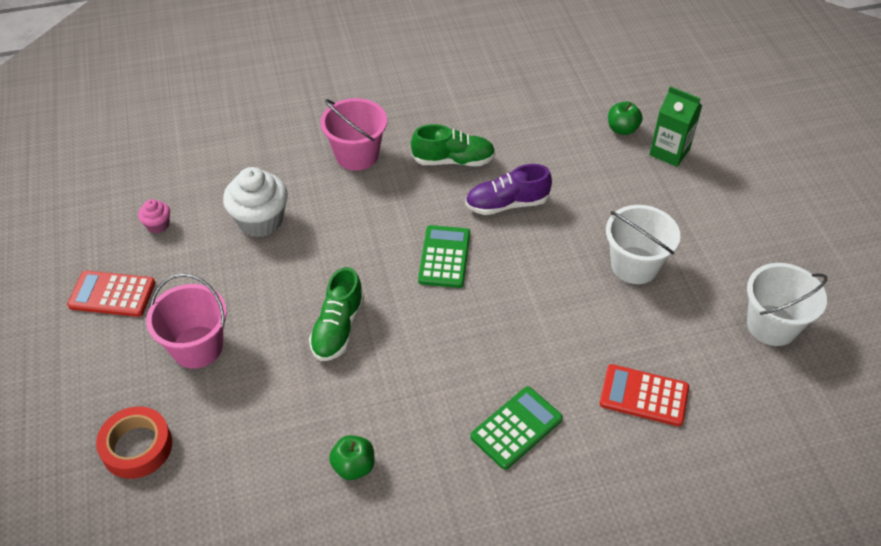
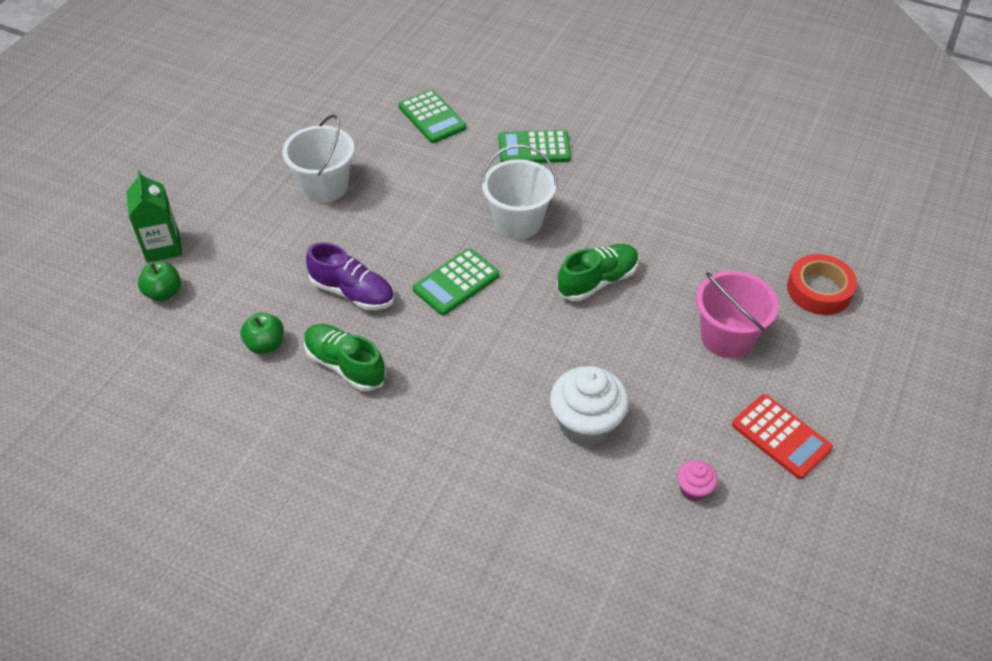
camera: 140 degrees left, 0 degrees up
(354, 466) = (664, 189): green apple -> green apple (265, 344)
(357, 155) = (427, 437): pink bucket -> none
(644, 396) = (432, 117): red calculator -> green calculator
(772, 325) = (296, 102): white bucket -> white bucket (518, 222)

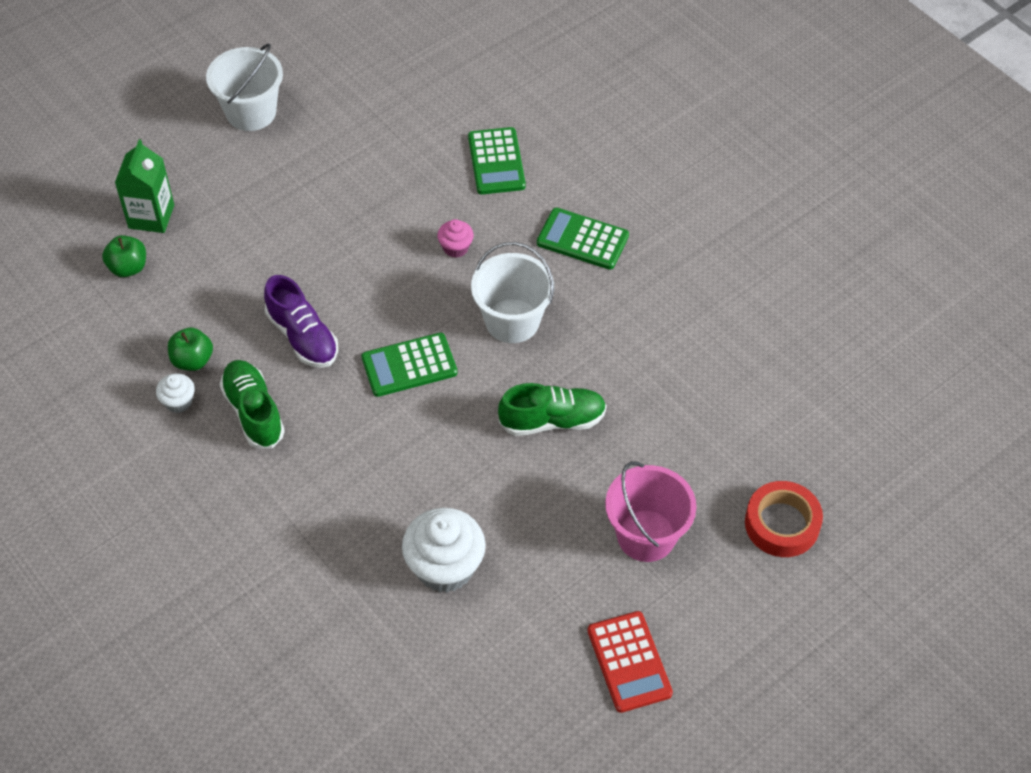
camera: 25 degrees right, 5 degrees up
(272, 382) = (178, 402): none -> white cupcake
(324, 186) = (340, 205): white bucket -> white bucket (251, 112)
(694, 489) = (506, 676): pink cupcake -> pink cupcake (456, 248)

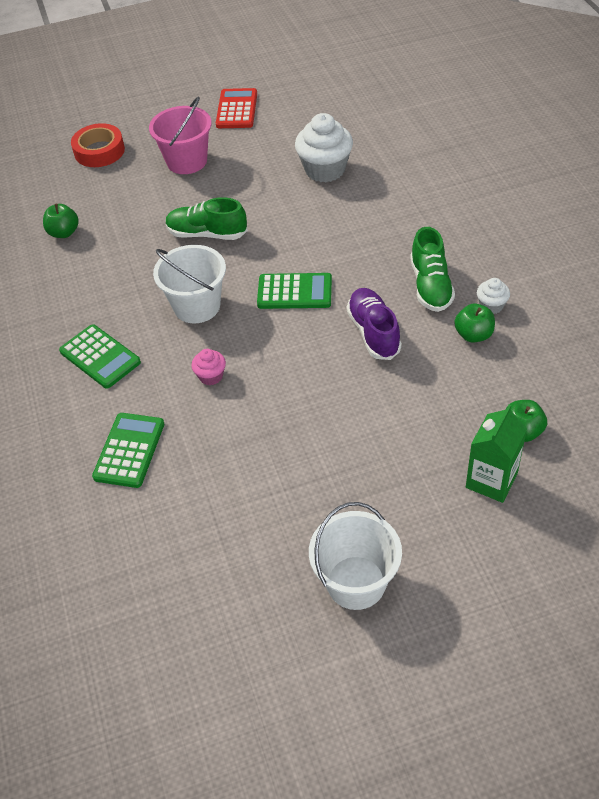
camera: 155 degrees left, 5 degrees down
(732, 378) = (64, 233): none -> green apple

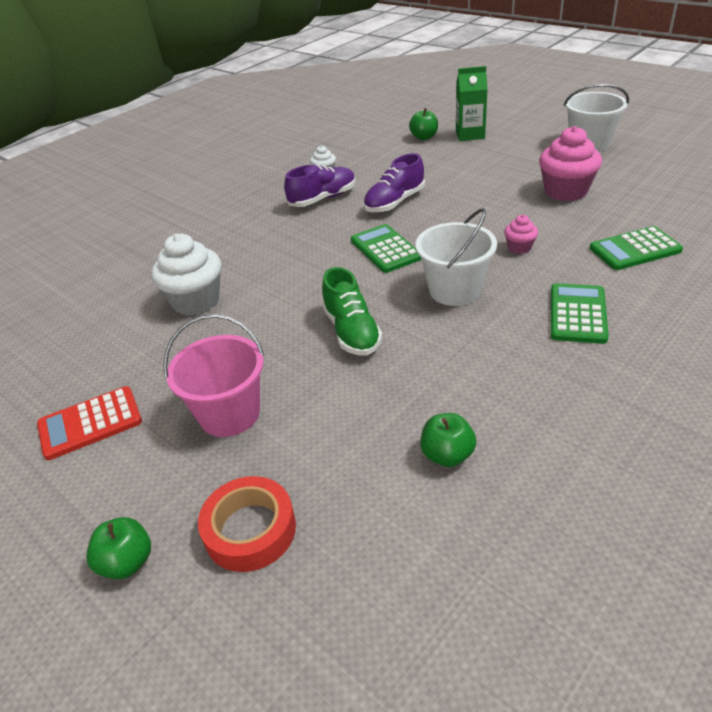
camera: 120 degrees left, 10 degrees down
(268, 474) = (565, 191): none -> pink cupcake
(430, 286) = (323, 198): green shoe -> purple shoe
(473, 335) = (359, 171): green apple -> green apple (127, 562)

